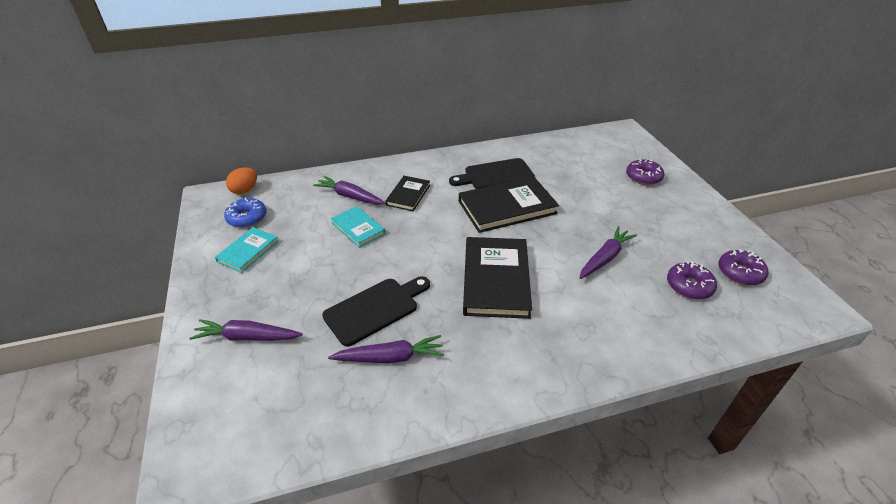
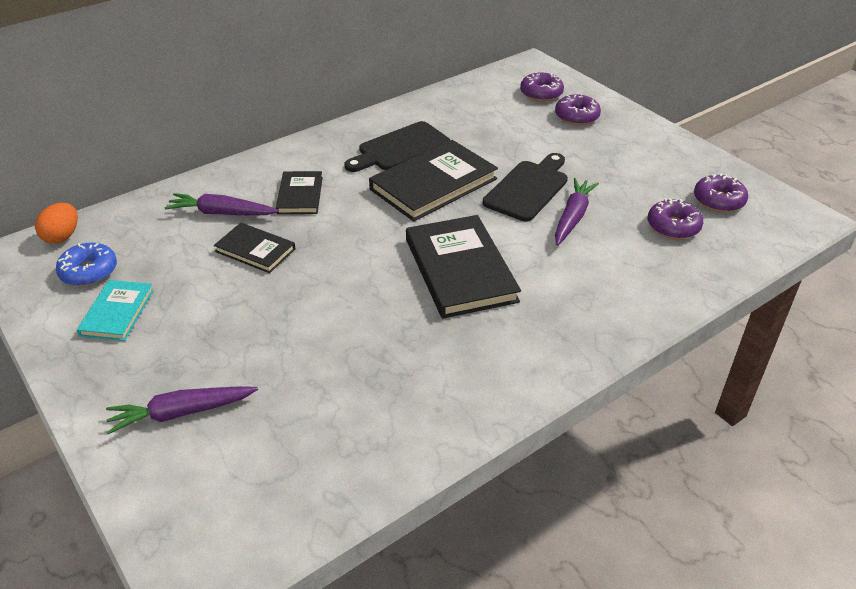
camera: 20 degrees left, 0 degrees up
(358, 228) = (255, 250): turquoise book -> black book
(375, 309) = (331, 338): black cutting board -> black cutting board (528, 188)
(390, 357) = (378, 386): purple carrot -> none
(622, 154) = (541, 93): none -> purple donut

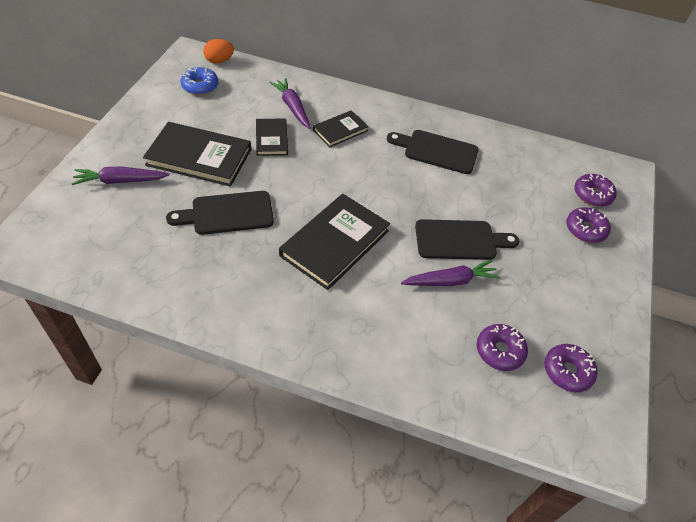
camera: 50 degrees right, 10 degrees up
(117, 313) = (177, 115): turquoise book -> none
(181, 413) = (121, 181): purple carrot -> purple carrot turned 45 degrees counterclockwise
(339, 334) = (227, 213): none -> black cutting board
(433, 184) = (414, 187): black book -> black book (199, 157)

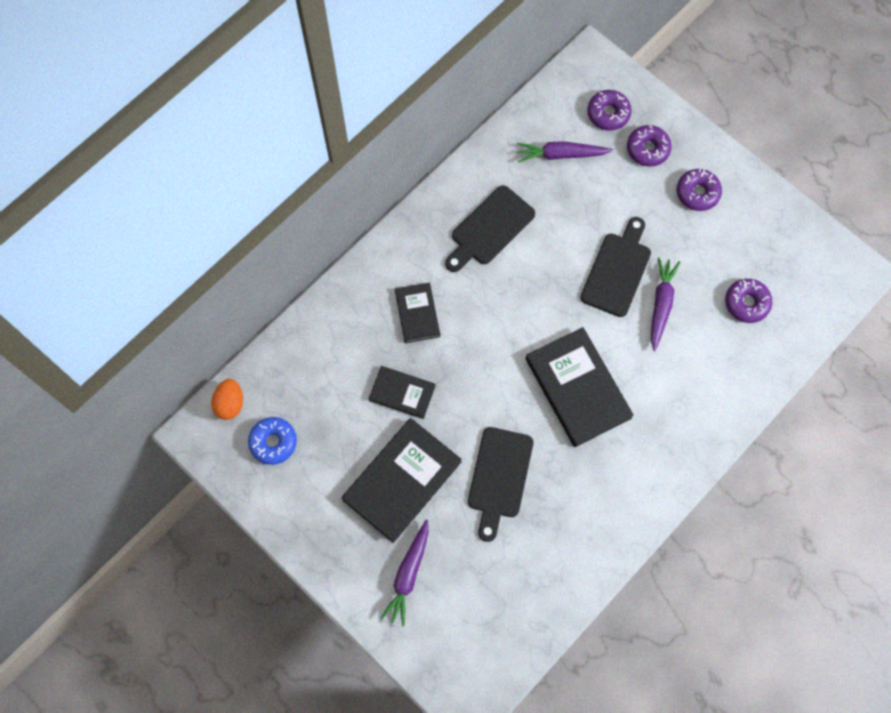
camera: 60 degrees left, 20 degrees up
(292, 107) = (356, 350): purple carrot -> purple carrot (561, 155)
(567, 371) = (784, 260): purple donut -> purple donut (697, 193)

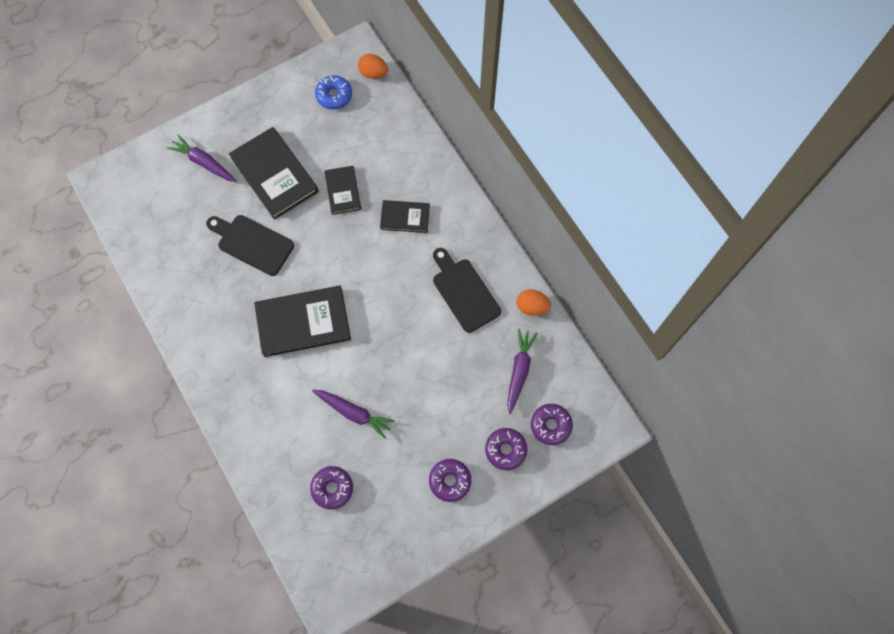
camera: 105 degrees right, 0 degrees up
(402, 393) = (343, 191): black book -> black book turned 45 degrees counterclockwise
(486, 158) = (532, 307): none -> orange egg
(617, 270) = (395, 386): black cutting board -> none

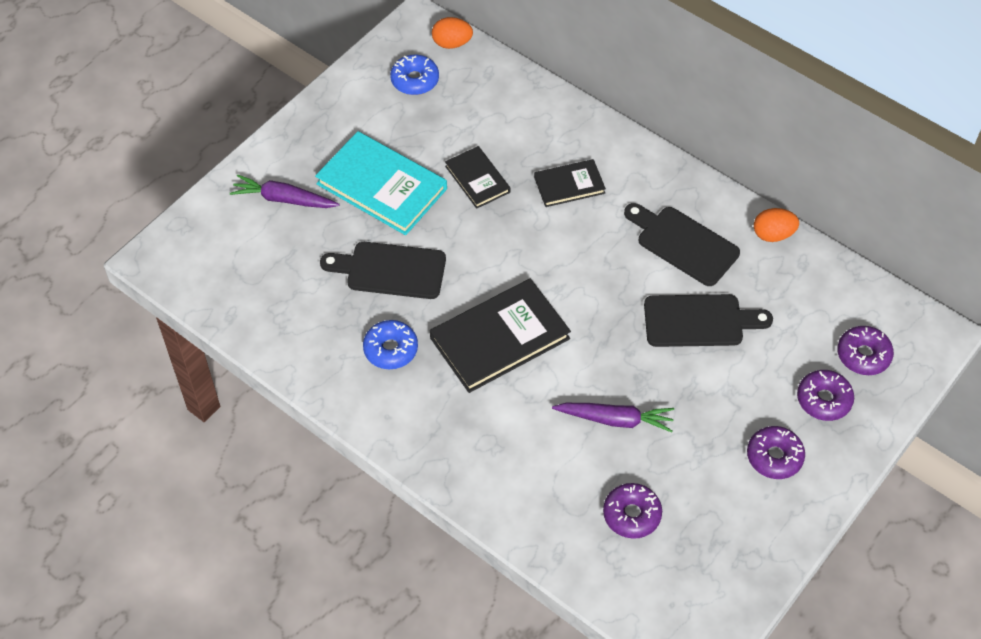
camera: 20 degrees left, 15 degrees down
(226, 305) = (390, 349): none -> blue donut
(275, 174) = (382, 186): black book -> turquoise book
(446, 357) = (699, 321): none -> black cutting board
(519, 371) = (794, 308): purple carrot -> none

